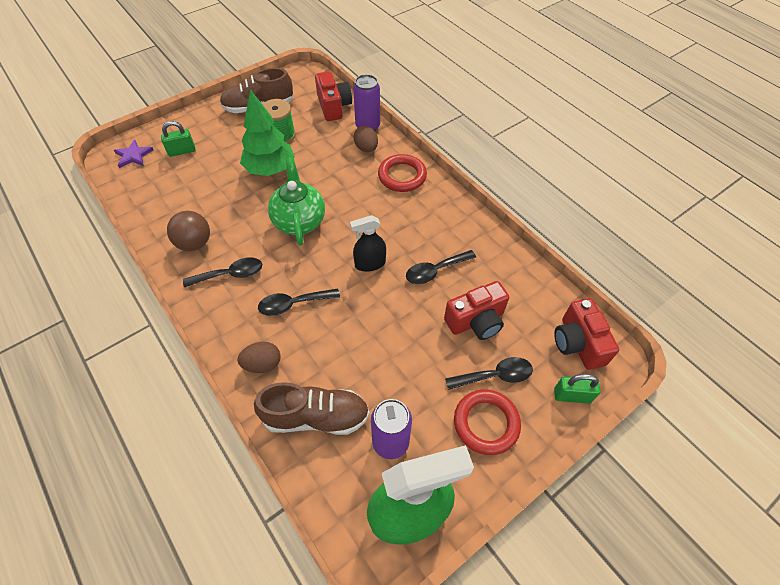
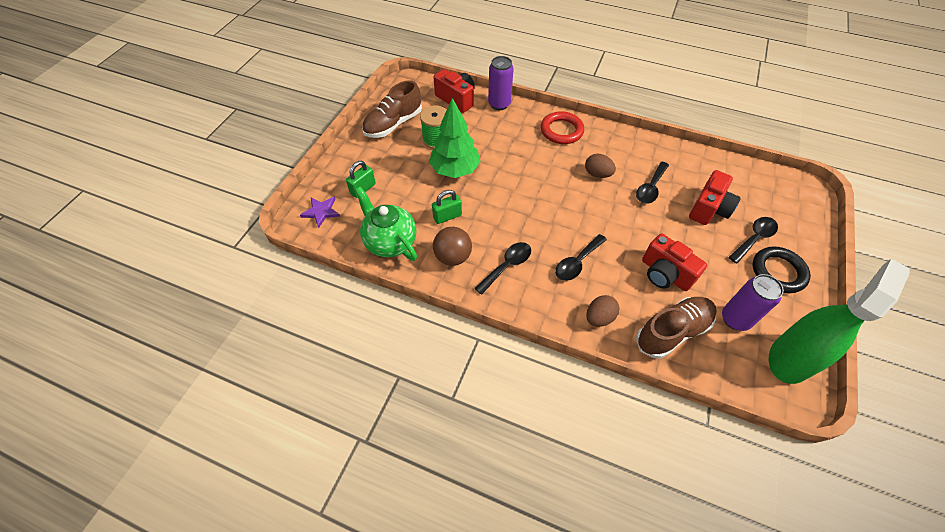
camera: 30 degrees left, 0 degrees up
(299, 221) = (519, 199): green teapot -> green teapot (390, 241)
(366, 148) = (514, 121): brown egg -> brown egg (597, 174)
(370, 263) = (602, 205): black spray bottle -> none
(486, 423) = (778, 272): red ring -> black ring
(572, 396) = (807, 226): green padlock -> green padlock (447, 216)
(578, 343) = (780, 191): red camera -> red camera (665, 274)

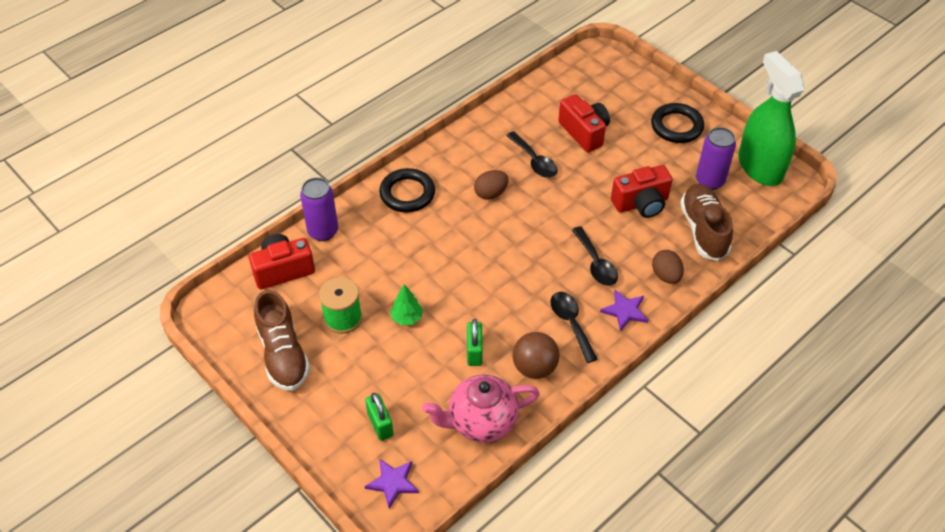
camera: 65 degrees left, 5 degrees down
(390, 241) = (481, 421): green teapot -> pink teapot
(455, 170) = (407, 318): green tree -> green tree, size x0.49
(542, 299) = (625, 311): none -> purple star
(561, 131) = (407, 193): red ring -> black ring
(754, 238) = (634, 121): black spoon -> none

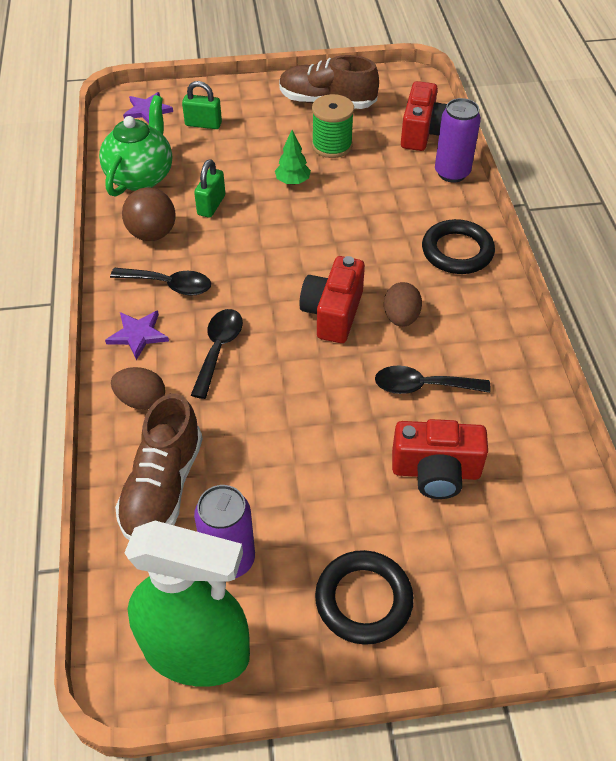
camera: 125 degrees right, 0 degrees up
(474, 352) = (211, 205): green padlock -> green padlock turned 75 degrees clockwise
(481, 421) = (141, 176): pink teapot -> green teapot
(596, 263) = (218, 349): black spoon -> black spoon turned 90 degrees clockwise
(641, 203) = (262, 450): red camera -> red camera (333, 313)
(703, 230) = (163, 487): brown shoe -> brown shoe turned 75 degrees clockwise

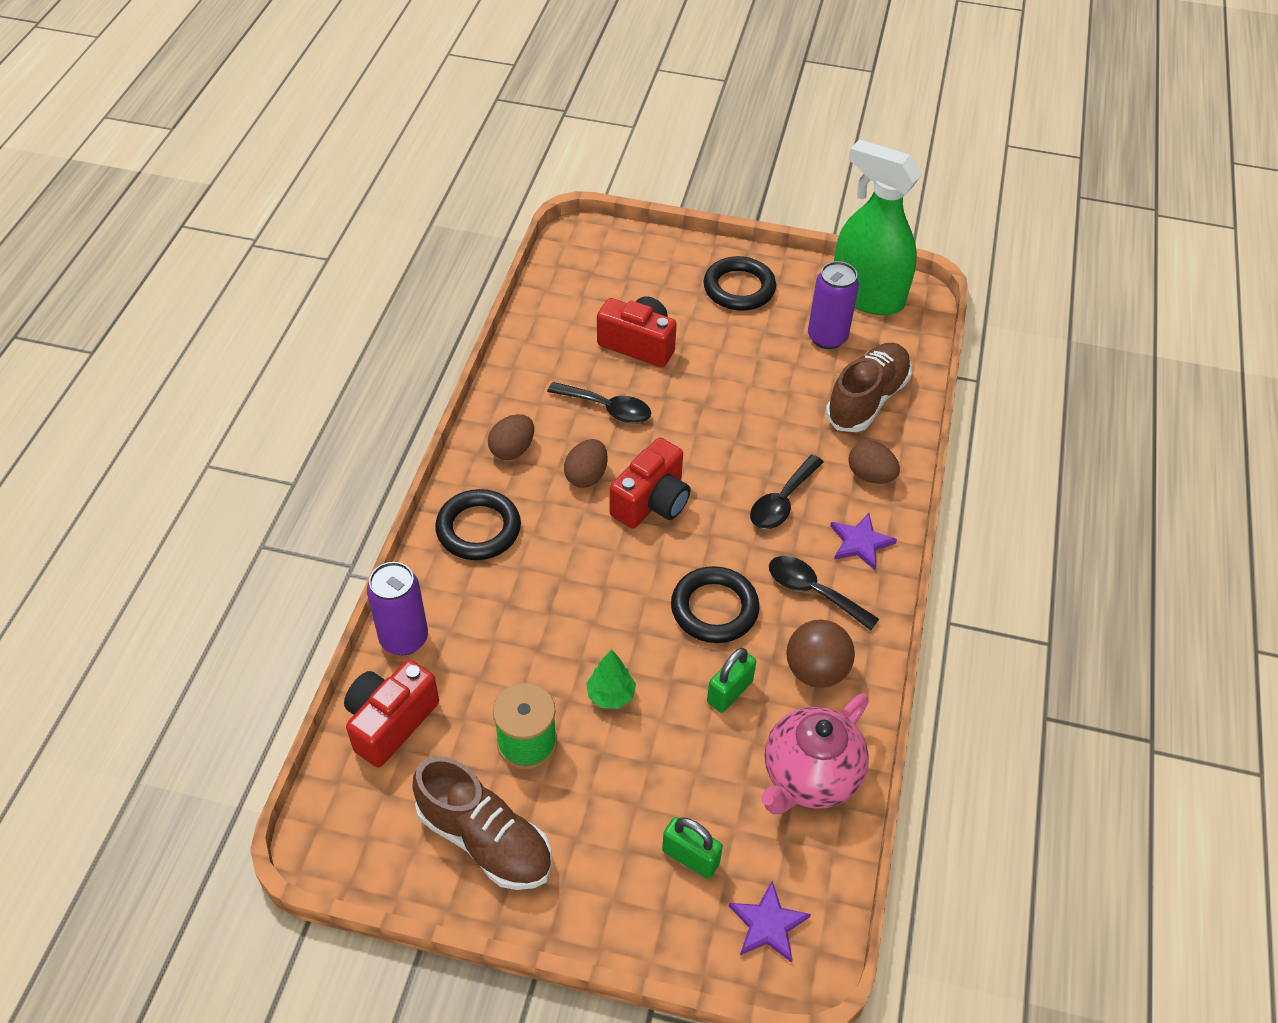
camera: 160 degrees left, 0 degrees up
(141, 176) = (809, 777): green teapot -> pink teapot
(244, 251) = (714, 609): none -> black ring
(479, 320) = (512, 450): none -> brown egg

